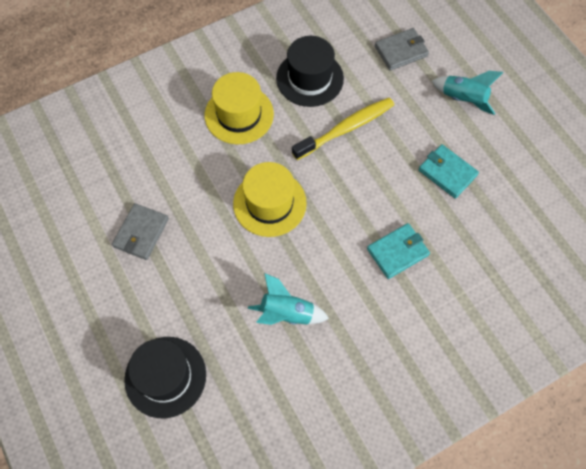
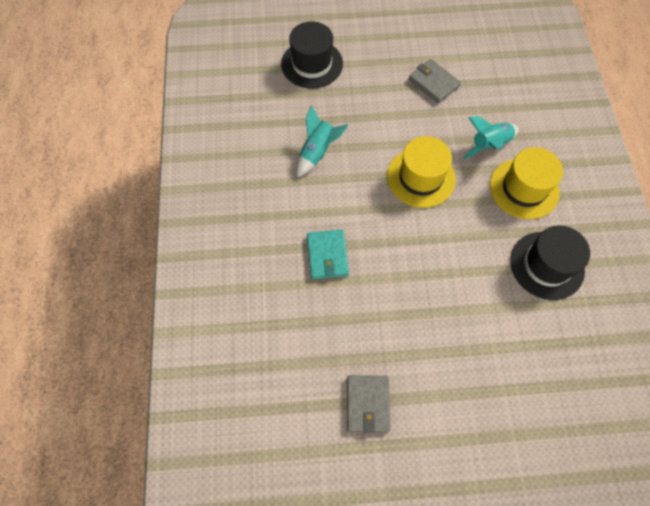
camera: 115 degrees right, 0 degrees up
(346, 128) = (474, 272): yellow toothbrush -> none
(401, 51) = (554, 373): grey wallet -> grey wallet (367, 404)
(447, 172) = (386, 341): turquoise wallet -> none
(463, 99) = (467, 407): turquoise rocket -> turquoise rocket (489, 145)

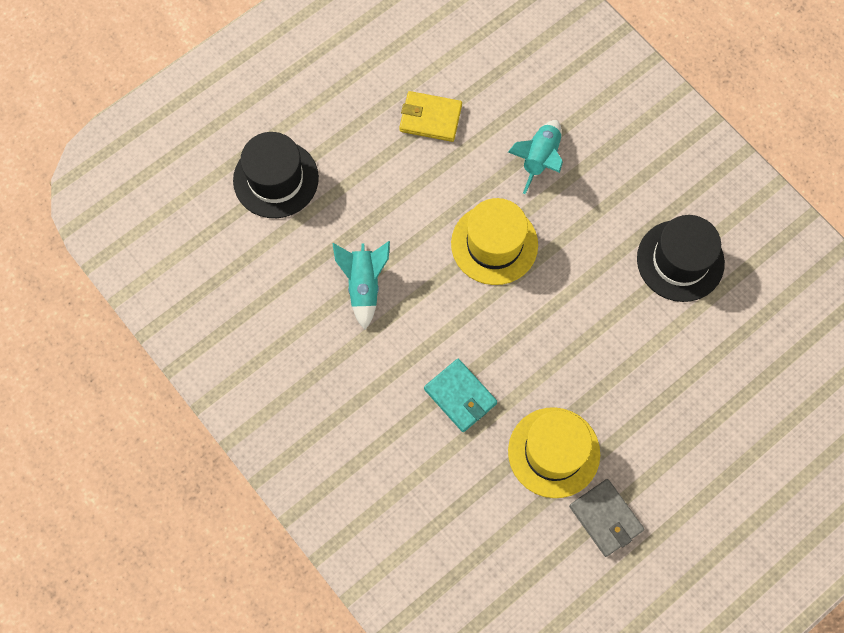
camera: 35 degrees left, 5 degrees up
(433, 83) = (430, 118): grey wallet -> yellow wallet
(524, 188) = (606, 188): yellow hat -> yellow hat (554, 452)

